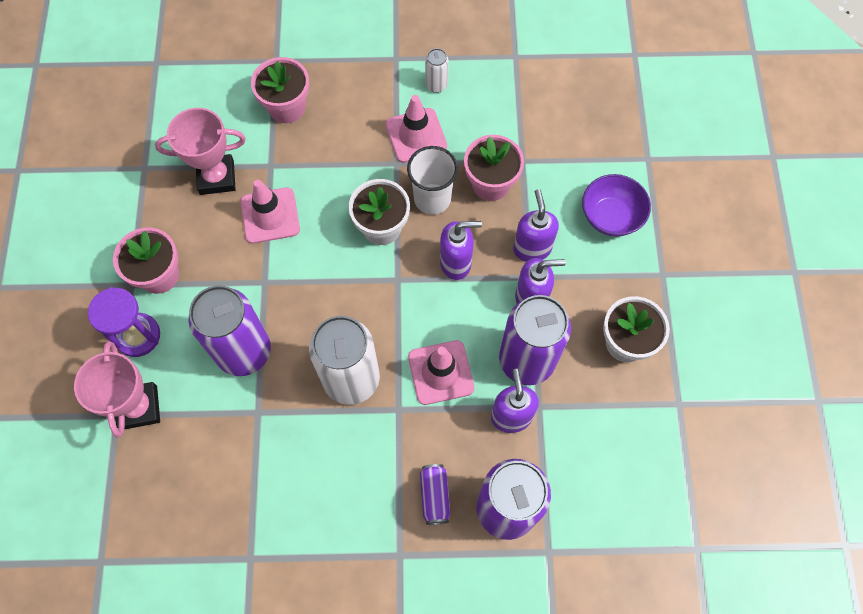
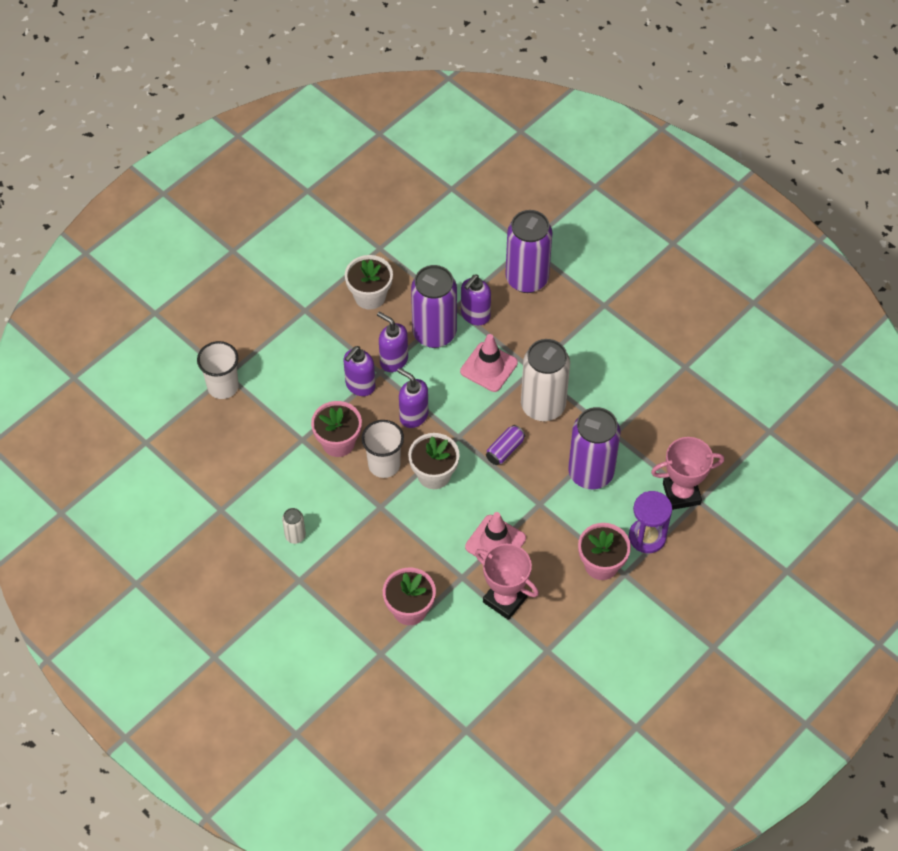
camera: 135 degrees left, 10 degrees down
(139, 407) = (681, 494): pink trophy -> pink trophy turned 45 degrees clockwise
(416, 135) = (348, 513): pink traffic cone -> none
(435, 496) = (557, 314): purple can -> purple can (505, 450)
(611, 217) = (292, 363): purple bowl -> none
(637, 146) = (223, 386): none -> white cup

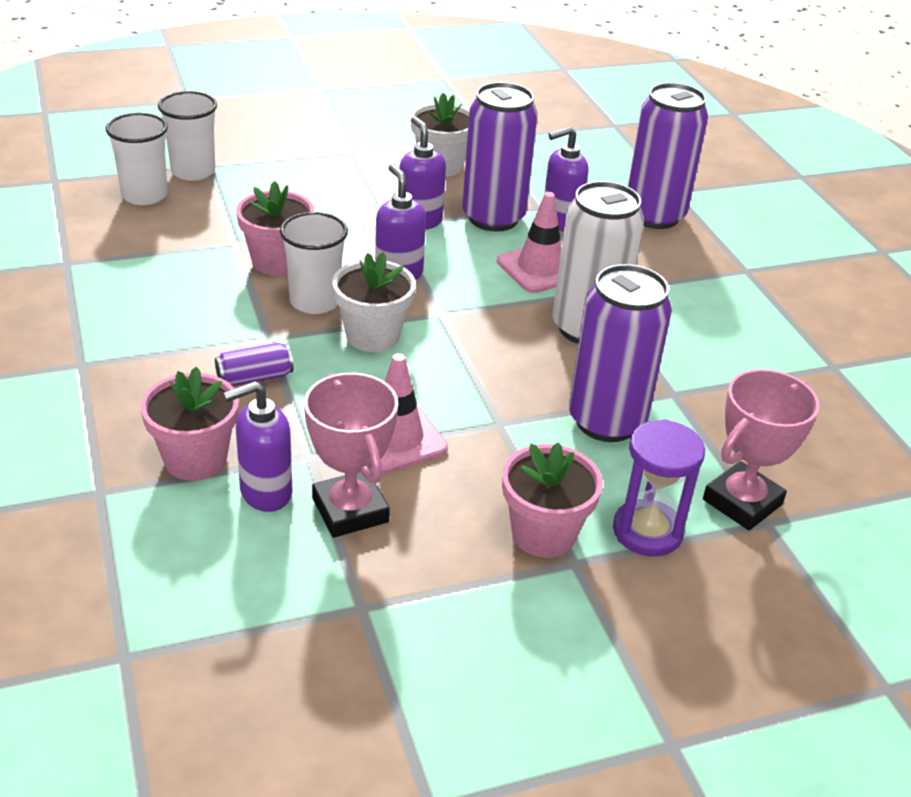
camera: 25 degrees right, 20 degrees down
(213, 426) = (144, 195): none -> white cup
(295, 536) = (126, 321): white can -> none
(360, 385) = (356, 226): purple soap dispenser -> purple soap dispenser (265, 493)
(505, 450) = (495, 350): purple can -> purple can (254, 378)
(681, 494) = (742, 502): pink trophy -> pink trophy turned 60 degrees counterclockwise

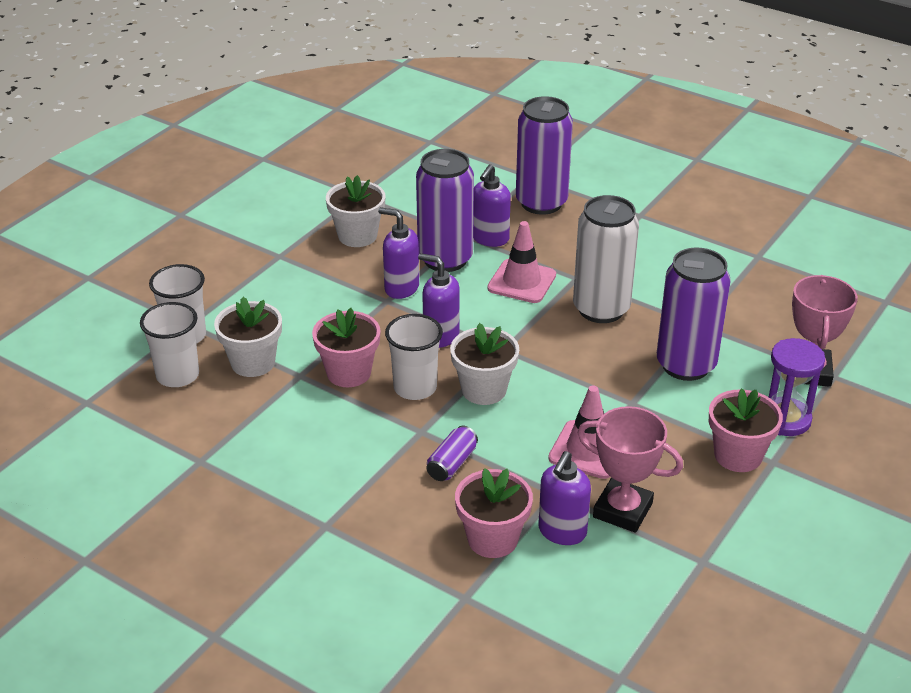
camera: 35 degrees left, 0 degrees up
(213, 215) = (253, 362): none -> white flower pot

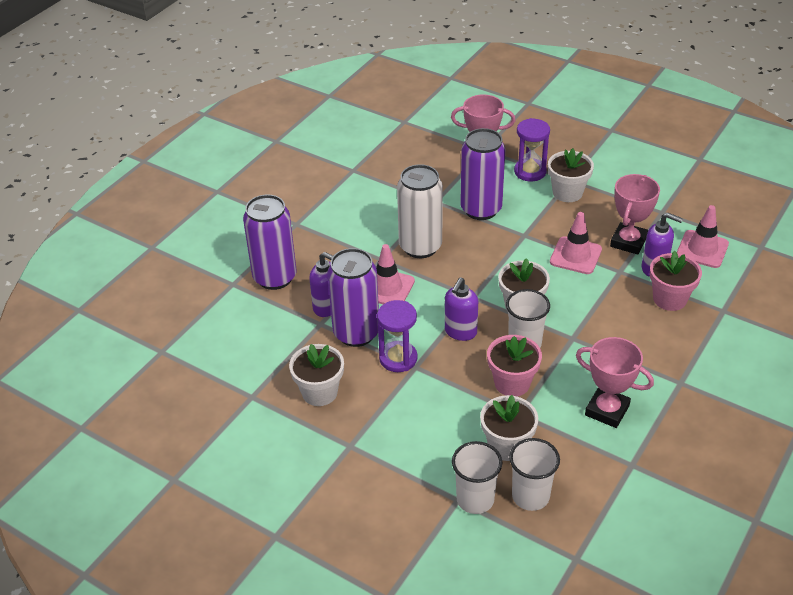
camera: 90 degrees left, 5 degrees up
(289, 449) = (607, 410): none -> pink trophy
(401, 288) = (398, 358): purple soap dispenser -> purple hourglass
(452, 463) = (603, 320): purple can -> none
(609, 596) = (702, 249): none -> pink traffic cone
(738, 455) = (567, 192): pink flower pot -> white flower pot

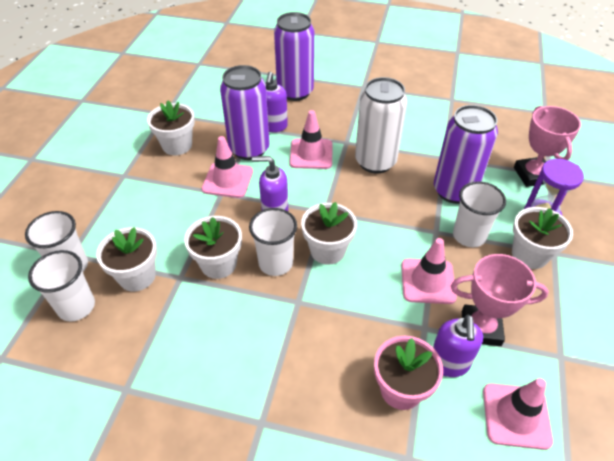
camera: 70 degrees right, 5 degrees up
(398, 358) = (227, 180): purple hourglass -> pink traffic cone
(512, 383) = (218, 264): pink flower pot -> white flower pot
(536, 218) = (469, 236): none -> white cup
(607, 410) = (199, 352): pink trophy -> none

